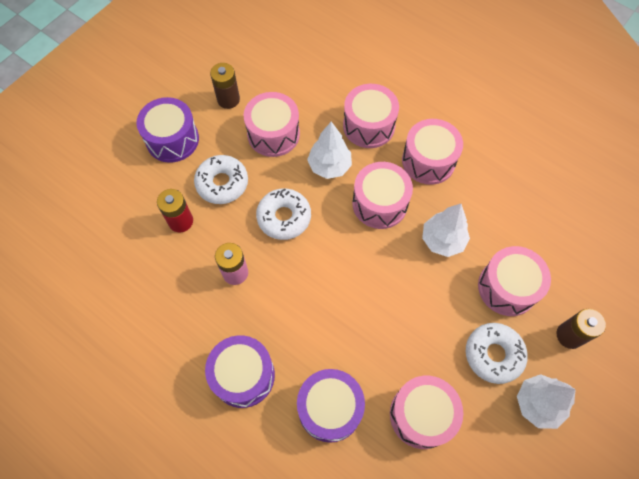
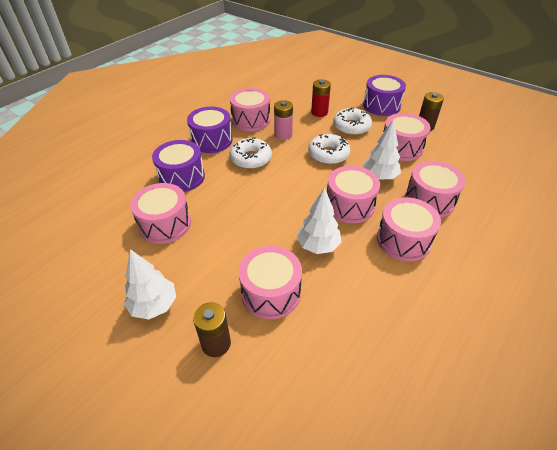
camera: 90 degrees right, 20 degrees down
(192, 319) = (251, 120): none -> pink drum
(493, 354) = (205, 275): white donut -> white donut (251, 159)

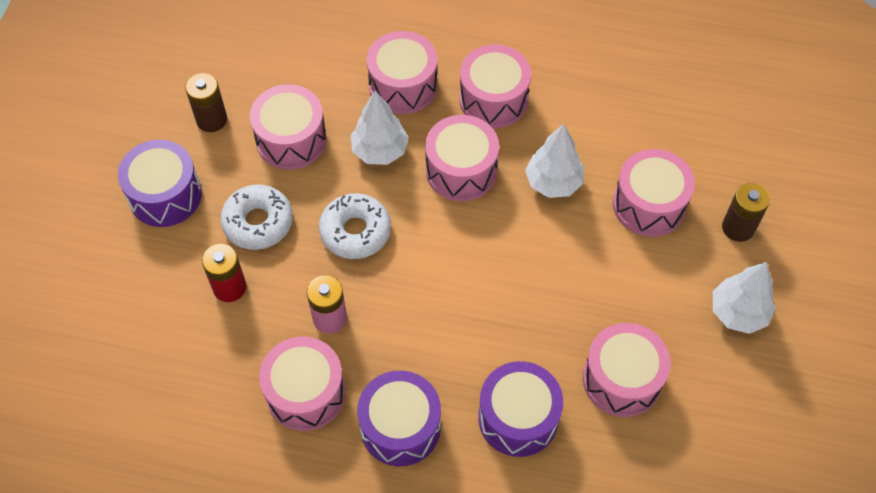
camera: 115 degrees left, 15 degrees up
(251, 159) = (420, 338): white donut -> none

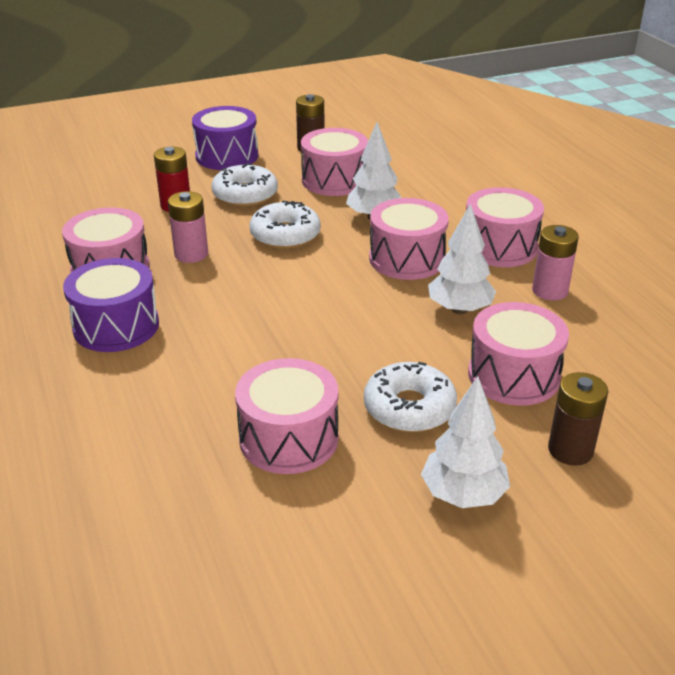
camera: 55 degrees right, 25 degrees down
(403, 85) = (449, 204): pink drum -> none
(518, 418) = (182, 387): purple drum -> none
(573, 112) = (550, 291): none -> pink battery
(639, 288) = (409, 408): none -> white donut

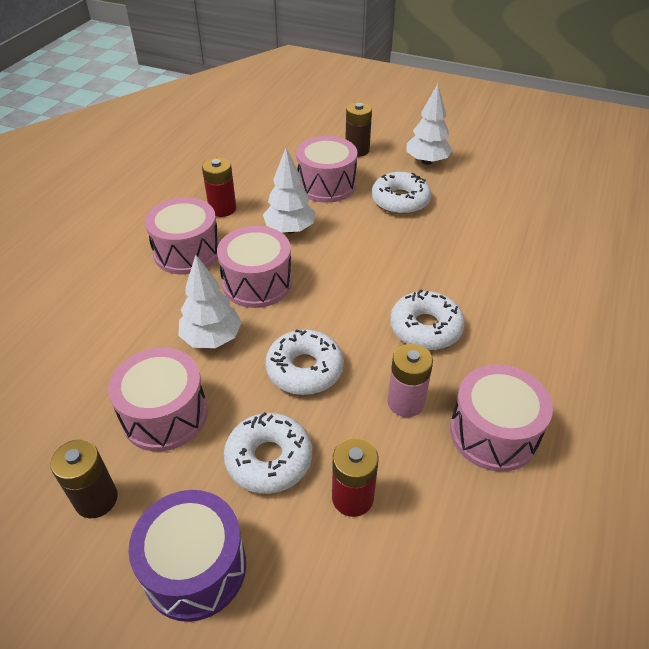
camera: 135 degrees left, 10 degrees up
(116, 326) = (528, 359): purple drum -> none
(228, 302) = (425, 328): none -> white donut
(289, 438) = (479, 221): pink drum -> none
(550, 291) = (222, 209): pink battery -> red battery

